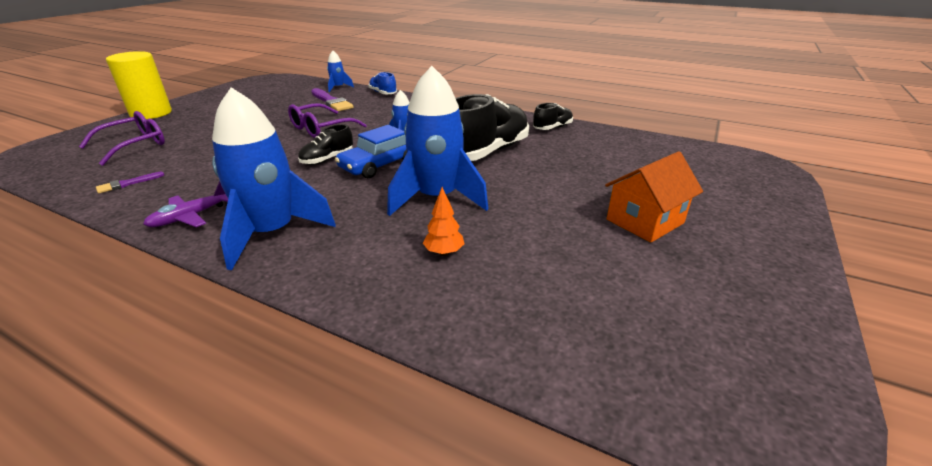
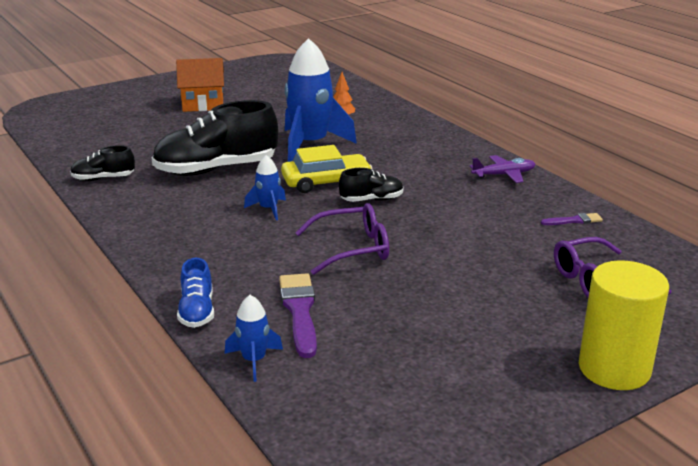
camera: 150 degrees left, 5 degrees down
(272, 233) = (443, 150): blue rocket -> none
(380, 164) = (326, 182): blue car -> yellow car

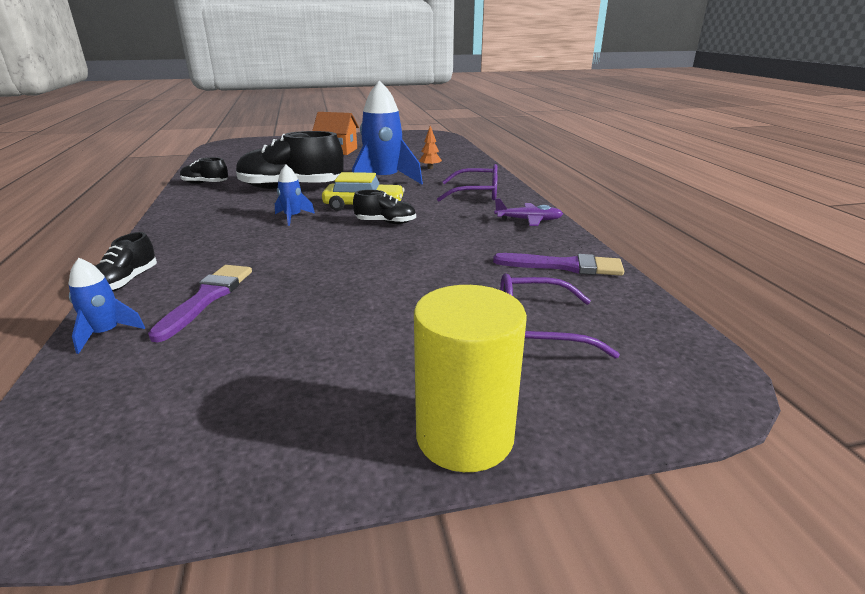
camera: 20 degrees right, 0 degrees up
(197, 311) = (126, 282): blue shoe -> black shoe
(352, 248) = (322, 256): purple glasses -> purple glasses (476, 193)
(574, 220) = (564, 266): purple brush -> purple brush, size x1.88

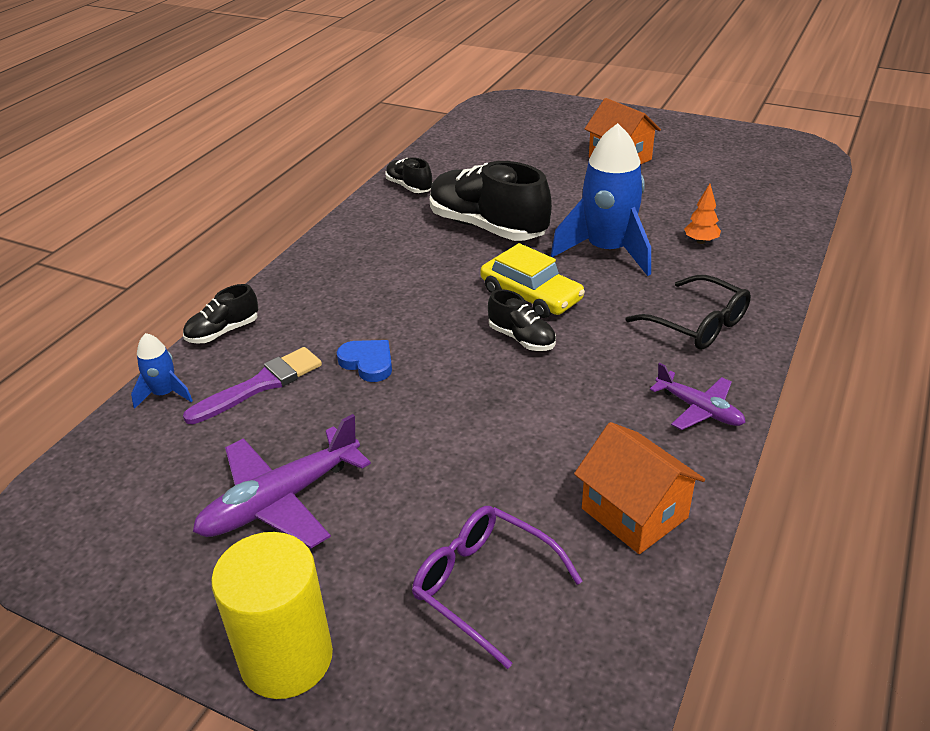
camera: 40 degrees right, 10 degrees up
(289, 261) = (368, 363): none -> blue heart
(293, 217) = (437, 288): blue rocket -> none
(320, 351) = (280, 501): none -> purple plane
(476, 193) = (697, 324): purple glasses -> black glasses
(564, 266) = (634, 513): purple brush -> orange house

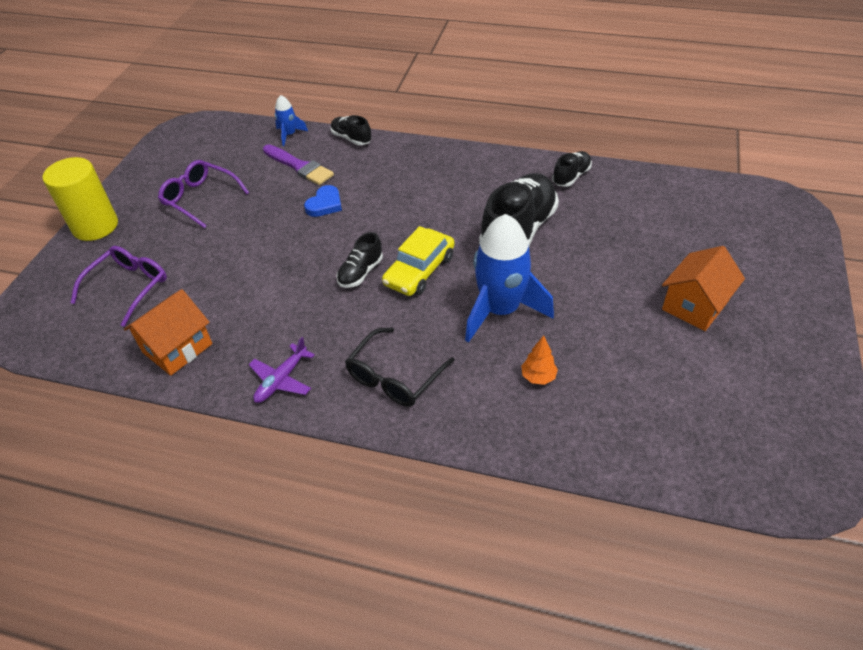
camera: 80 degrees right, 10 degrees up
(280, 501) = (200, 198): purple plane -> purple glasses

